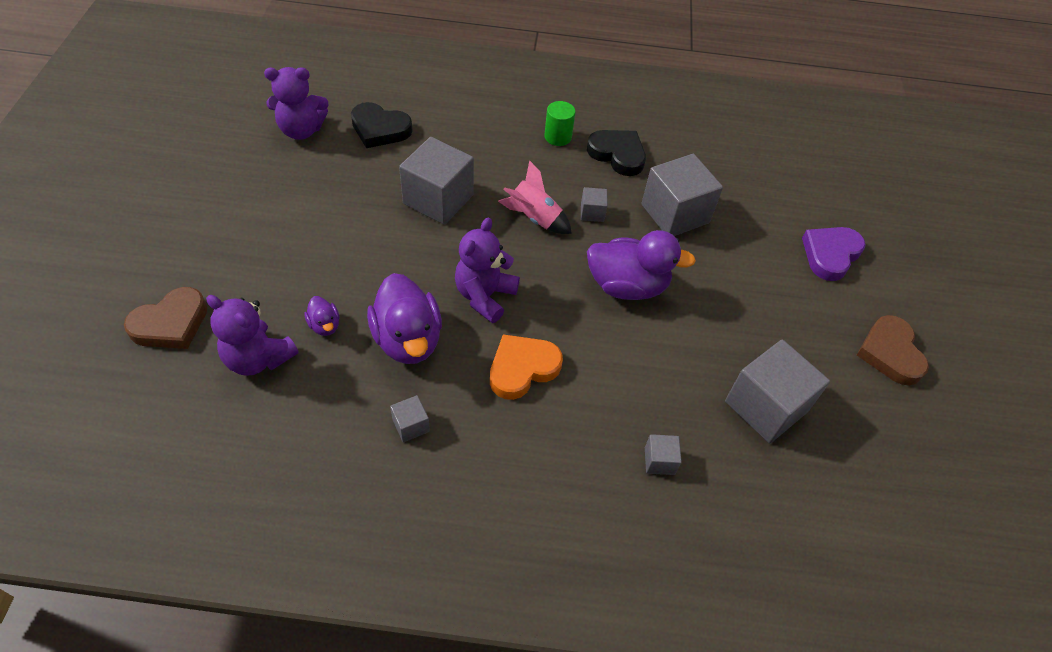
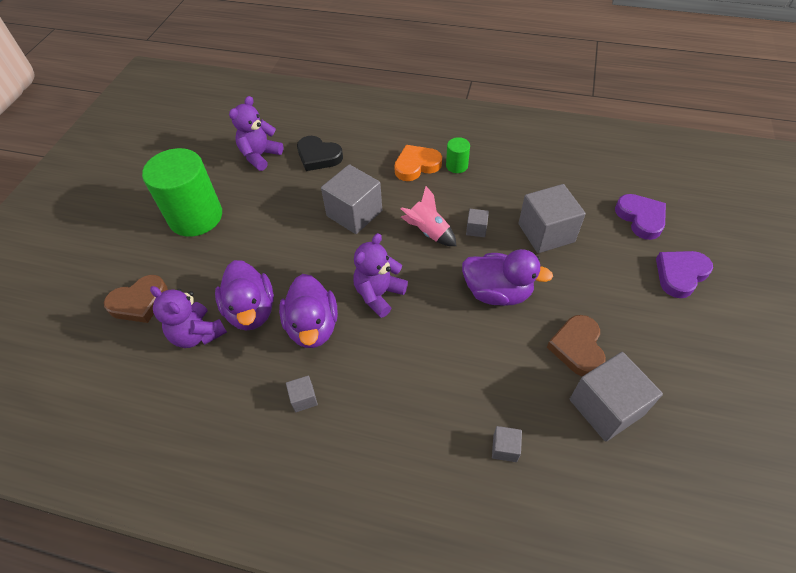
camera: 15 degrees right, 0 degrees up
(227, 211) = (196, 217): none -> green cylinder
(301, 130) = (260, 156): purple teddy bear -> purple teddy bear turned 120 degrees clockwise
(325, 325) = (251, 311): purple duck -> purple duck, size x2.16
(522, 368) = (400, 357): orange heart -> orange heart (416, 165)
(617, 154) = (504, 181): black heart -> none
(780, 192) = (641, 218): none -> purple heart
(890, 353) = (727, 367): brown heart -> brown heart (577, 348)

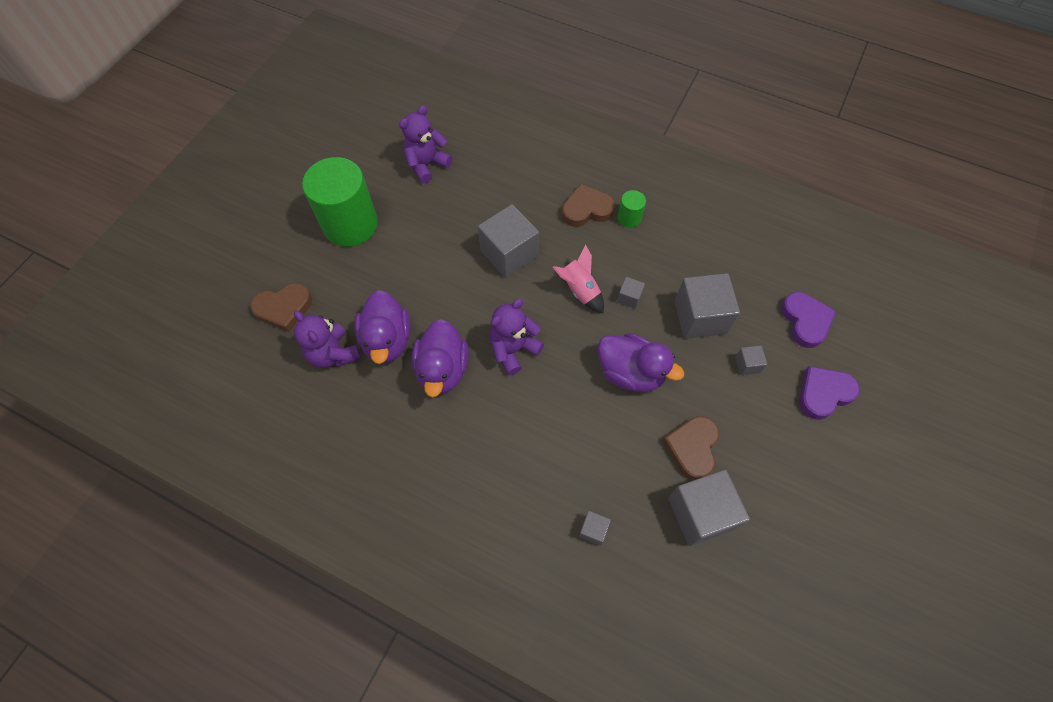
camera: 10 degrees right, 10 degrees up
(303, 398) = (420, 440): grey cube -> grey cube (747, 364)
(318, 156) = (486, 177): black heart -> none
(416, 165) = (586, 209): orange heart -> brown heart

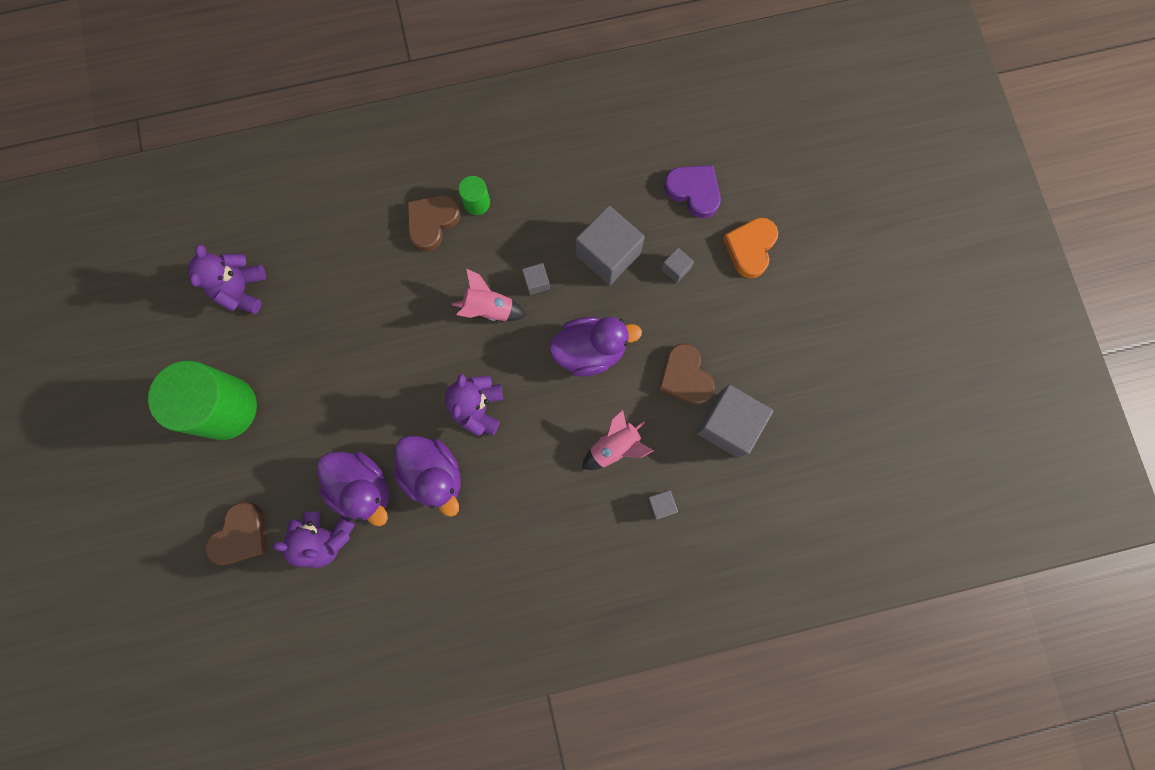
camera: 40 degrees left, 15 degrees up
(509, 253) = (399, 321): grey cube -> none
(593, 456) = (615, 446): none -> pink rocket
(823, 393) = (750, 248): purple heart -> orange heart

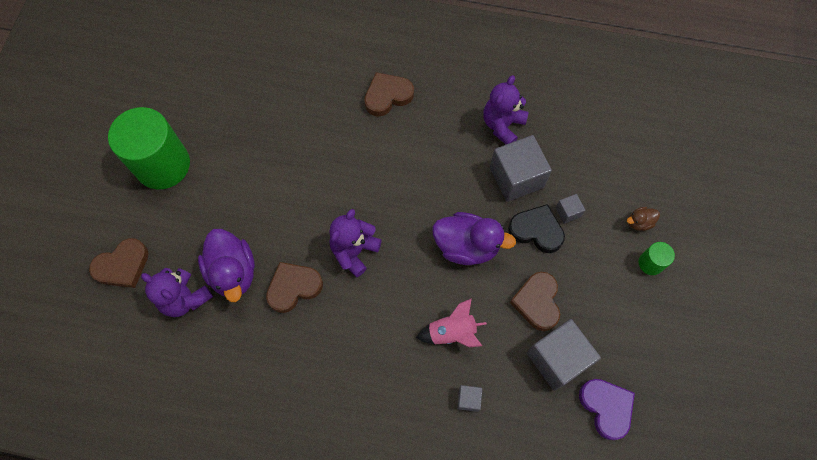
camera: 25 degrees right, 10 degrees down
(242, 290) = (220, 85): purple teddy bear -> purple teddy bear (502, 125)
(434, 475) = (293, 287): purple duck -> brown heart
(476, 202) = (429, 96): green cylinder -> green cylinder (650, 263)
(489, 308) = (401, 178): pink rocket -> none
(536, 282) = (448, 174): grey cube -> none
(652, 302) = (536, 230): none -> black heart
(694, 191) = (609, 158): purple heart -> purple heart (606, 407)
(750, 248) = (639, 222): orange heart -> brown duck

